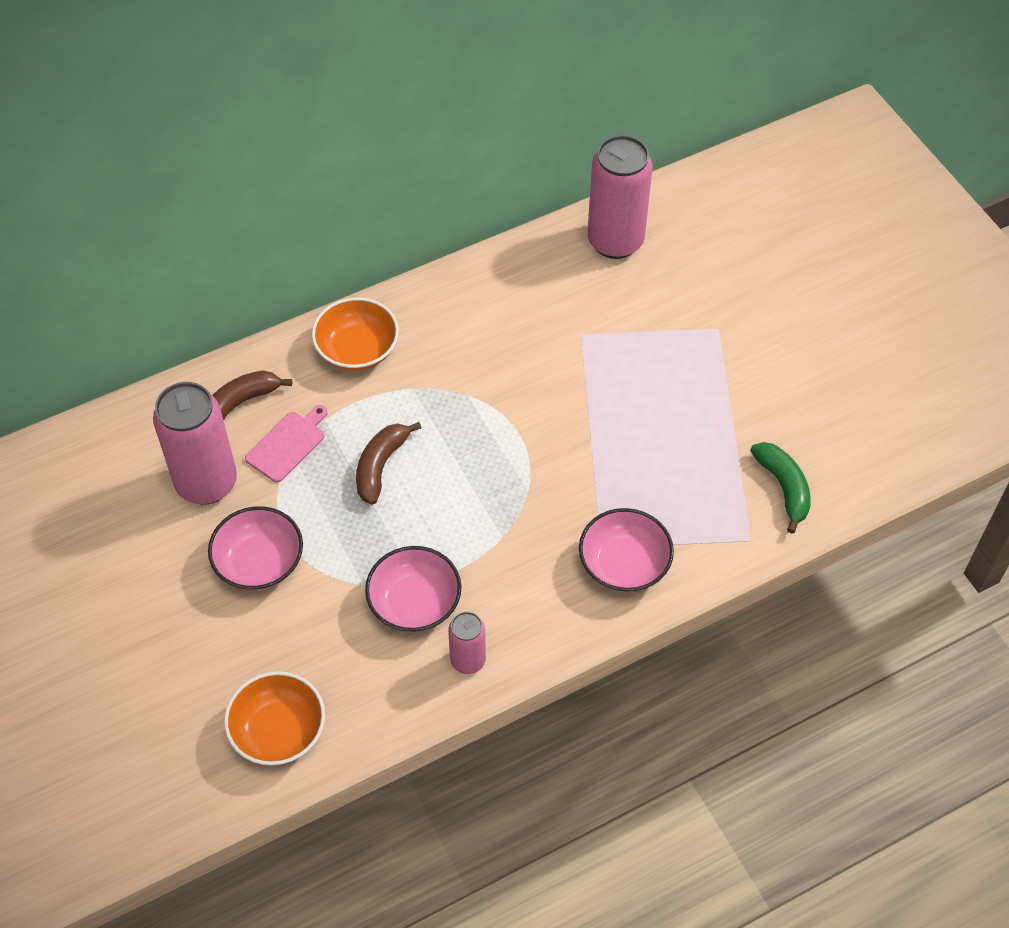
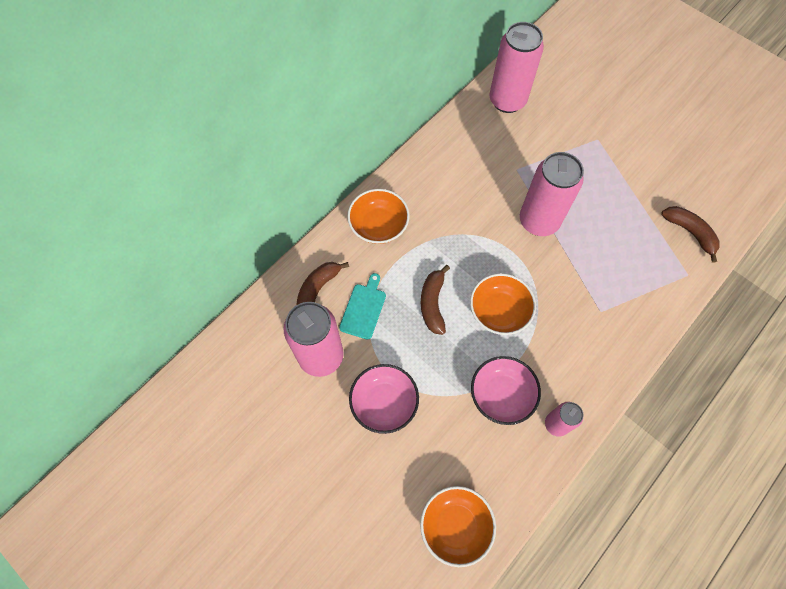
camera: 20 degrees left, 10 degrees up
(287, 444) = (363, 309): pink cutting board -> turquoise cutting board
(463, 503) = (499, 311): none -> orange bowl
(576, 409) = (538, 221): none -> pink can
(624, 564) = (620, 319): pink bowl -> none
(783, 488) = (690, 232): green banana -> brown banana

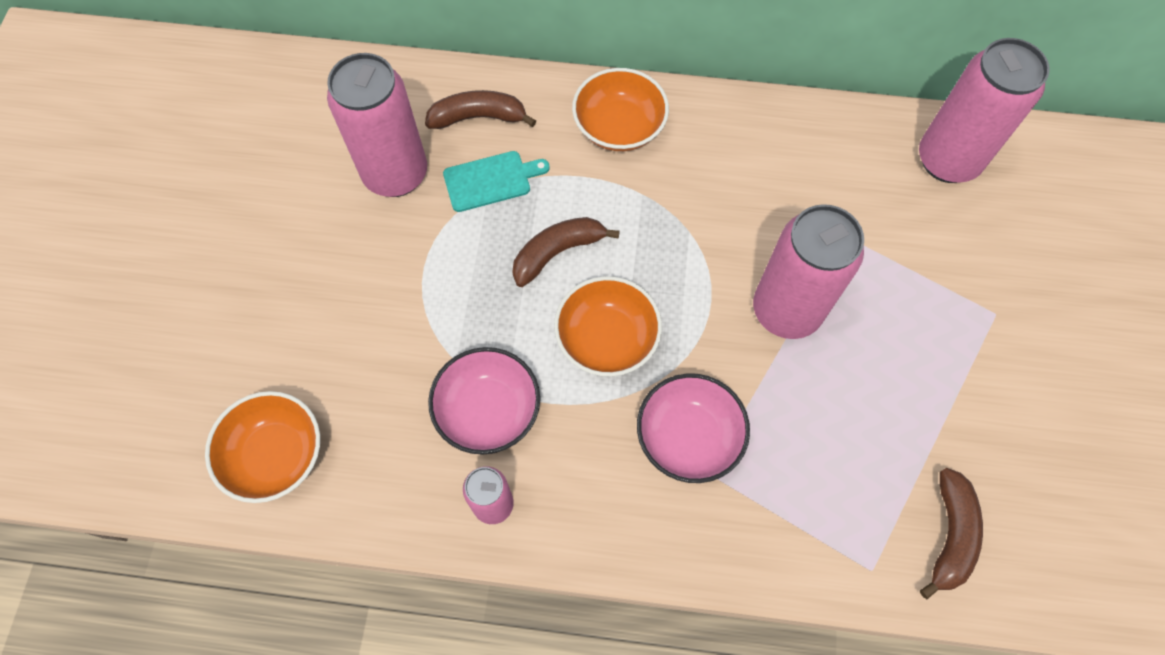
camera: 55 degrees right, 0 degrees up
(384, 403) = (383, 278): pink bowl -> pink bowl (689, 436)

